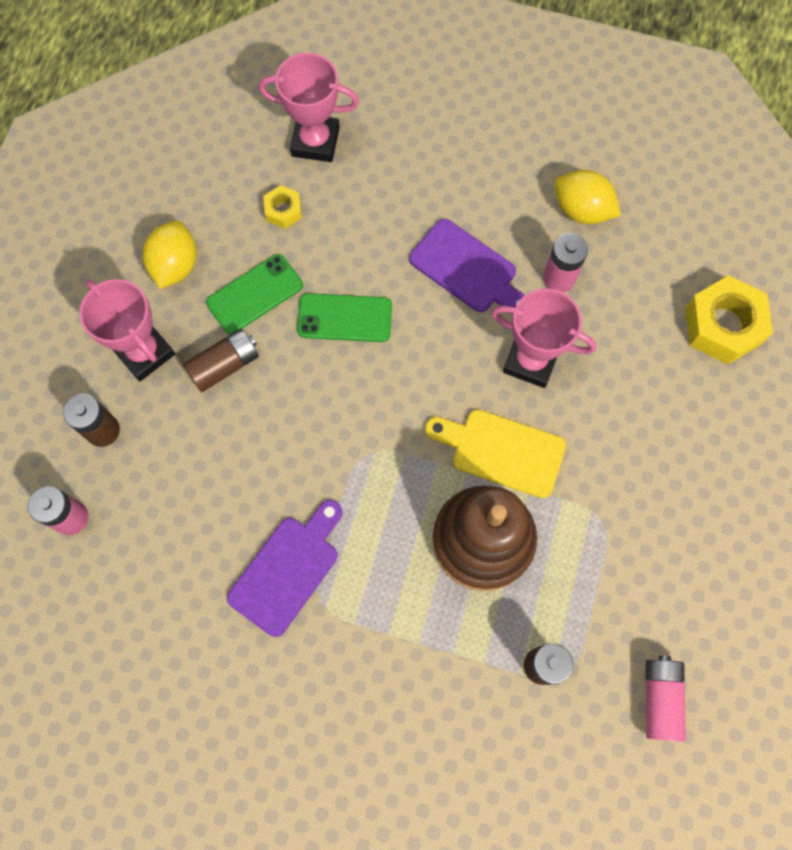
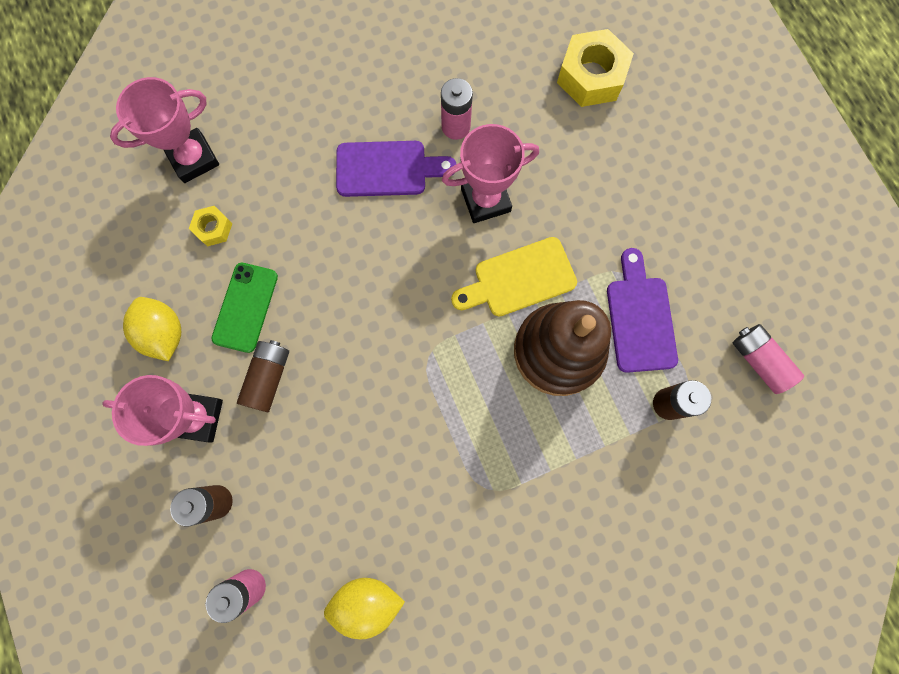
camera: 40 degrees left, 5 degrees up
(287, 569) = (442, 486): purple cutting board -> purple cutting board (639, 318)
(344, 318) = (328, 272): green phone -> none
(581, 210) = (431, 66): yellow lemon -> yellow lemon (367, 601)

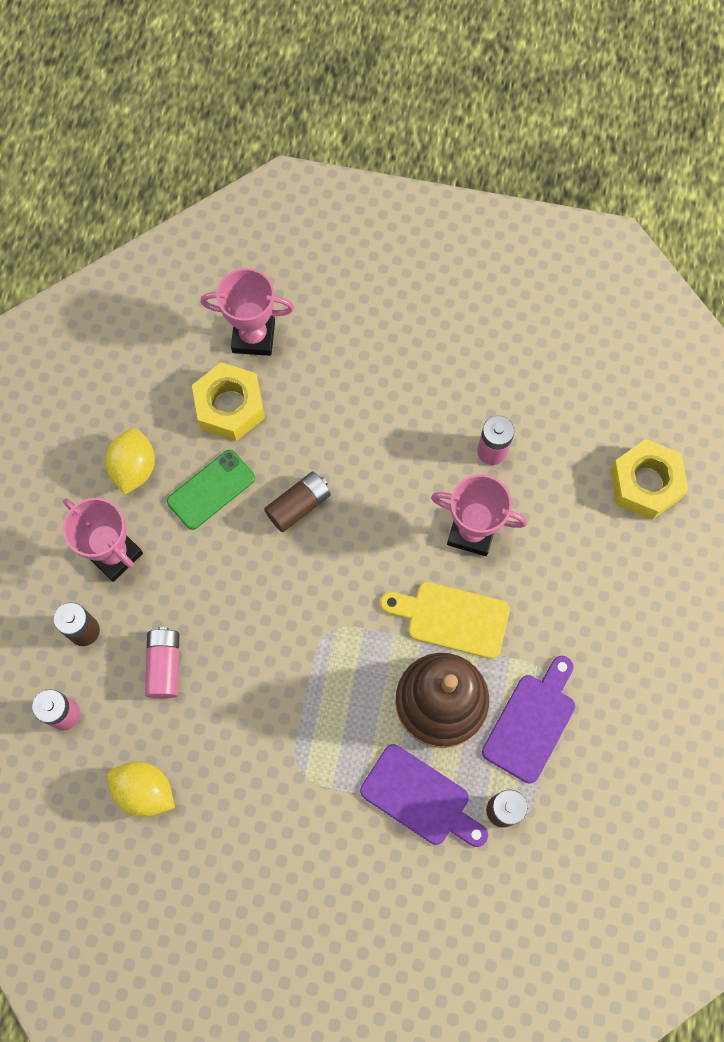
camera: 35 degrees right, 5 degrees down
(213, 228) = (230, 406): yellow nut -> yellow nut, size x1.95
(268, 378) = (190, 560): brown battery -> brown battery (298, 505)
(387, 169) = (407, 450): purple cutting board -> purple cutting board (420, 798)
(758, 360) = (609, 830): pink battery -> pink battery (164, 666)

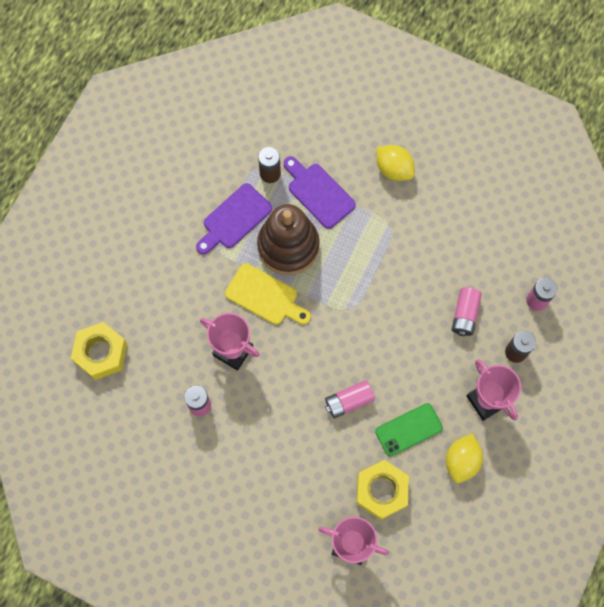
camera: 165 degrees left, 0 degrees up
(145, 791) = (491, 240): yellow lemon -> yellow lemon (394, 169)
(298, 505) = (349, 401): brown battery -> pink battery

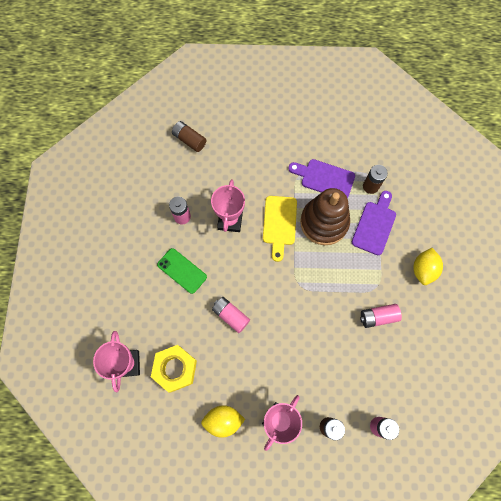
camera: 65 degrees right, 0 degrees up
(101, 353) = (189, 140): yellow nut -> brown battery
(408, 429) = (229, 369): green phone -> green phone (182, 271)
(464, 315) = (338, 373): pink battery -> pink battery (378, 317)

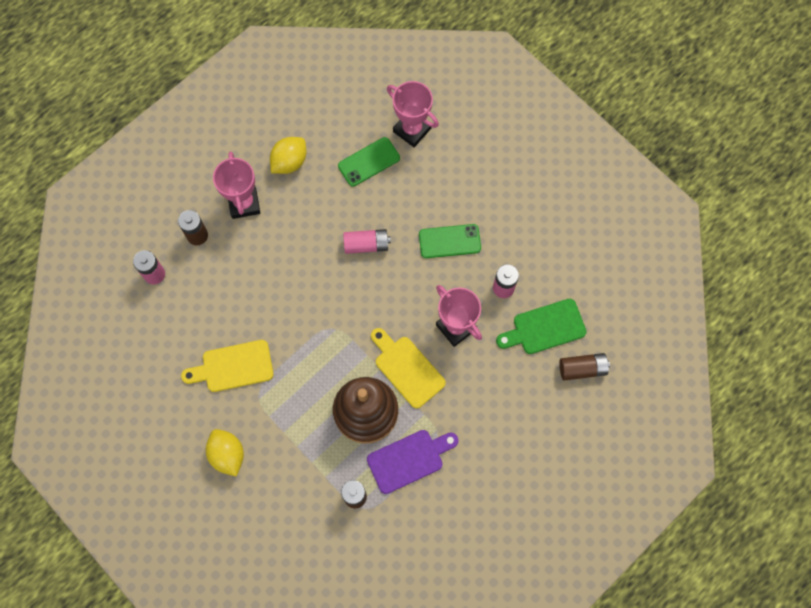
camera: 135 degrees right, 0 degrees up
(175, 369) = (369, 162): yellow nut -> green phone
(184, 176) = (545, 328): none -> green cutting board
(374, 225) = (314, 457): purple cutting board -> none
(378, 317) = (233, 367): pink battery -> yellow cutting board

